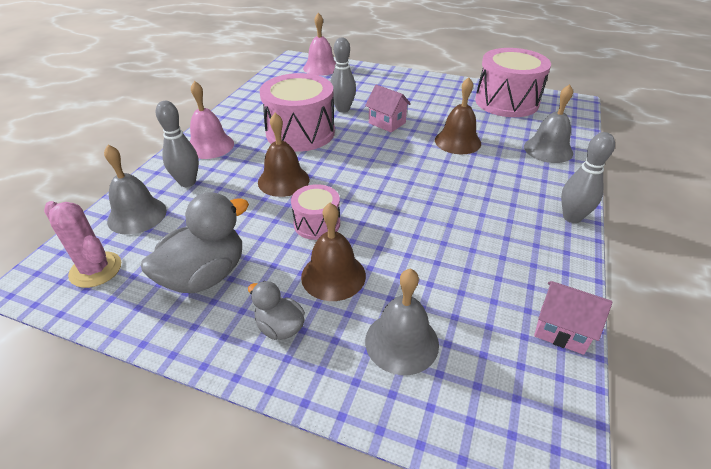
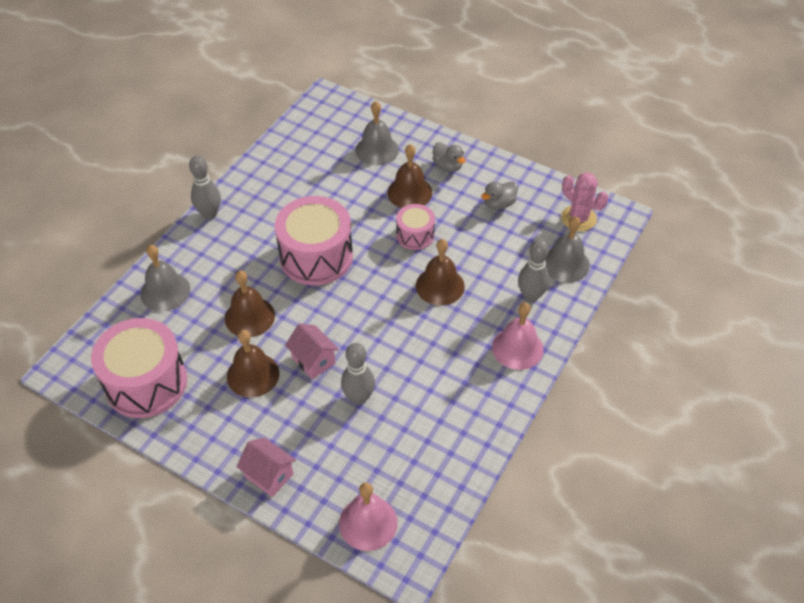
camera: 170 degrees left, 10 degrees up
(205, 275) = (499, 204): grey duck -> grey duck, size x0.54
(300, 133) = (417, 357): pink drum -> pink drum (316, 257)
(430, 112) = (253, 375): none -> brown bell
(561, 330) = (280, 144): pink house -> pink house (269, 475)

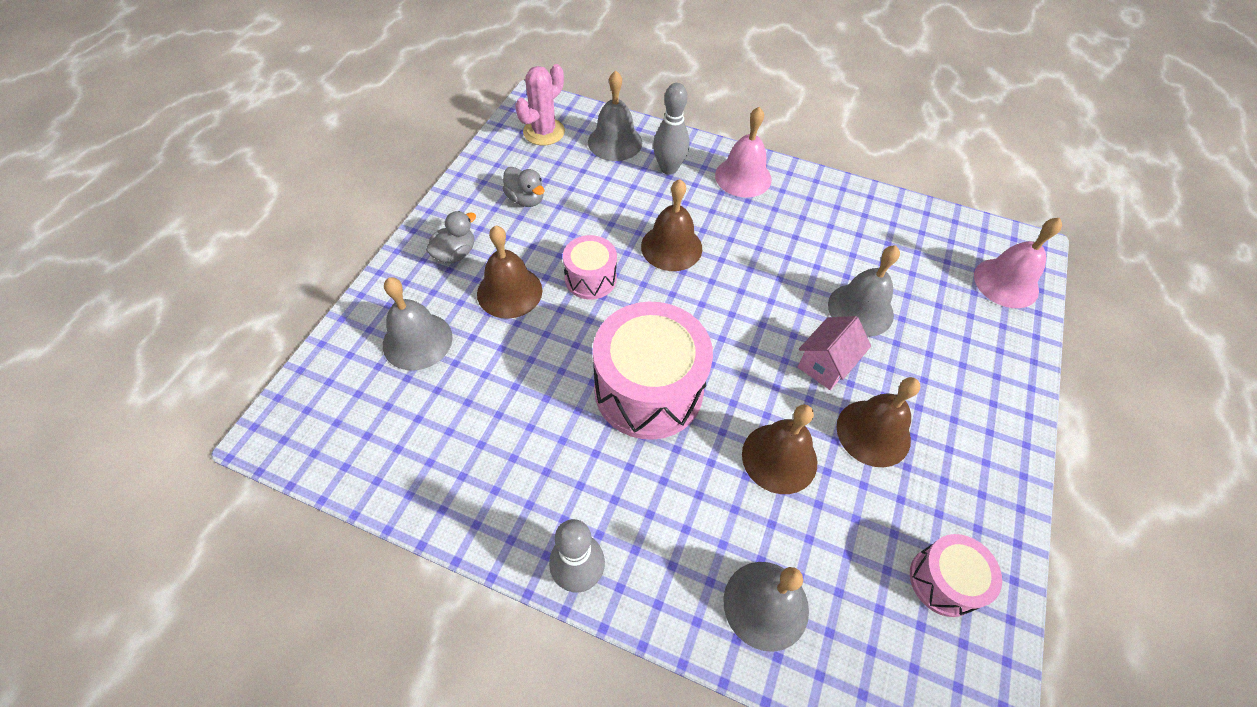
camera: 100 degrees left, 5 degrees up
(146, 383) = (943, 581): pink drum -> pink drum, size x0.53
(269, 475) = (1002, 385): pink house -> none
(359, 397) = (860, 309): grey bowling pin -> grey bell

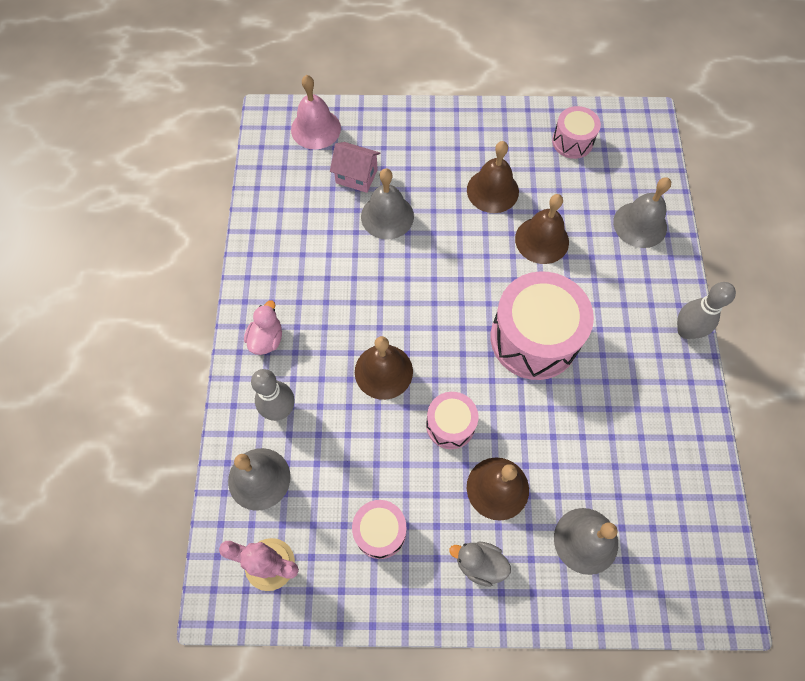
camera: 110 degrees left, 10 degrees up
(526, 199) = (380, 531): grey duck -> pink drum
(743, 177) = (266, 339): pink bell -> pink duck
(825, 364) = (451, 229): pink house -> pink house (356, 176)

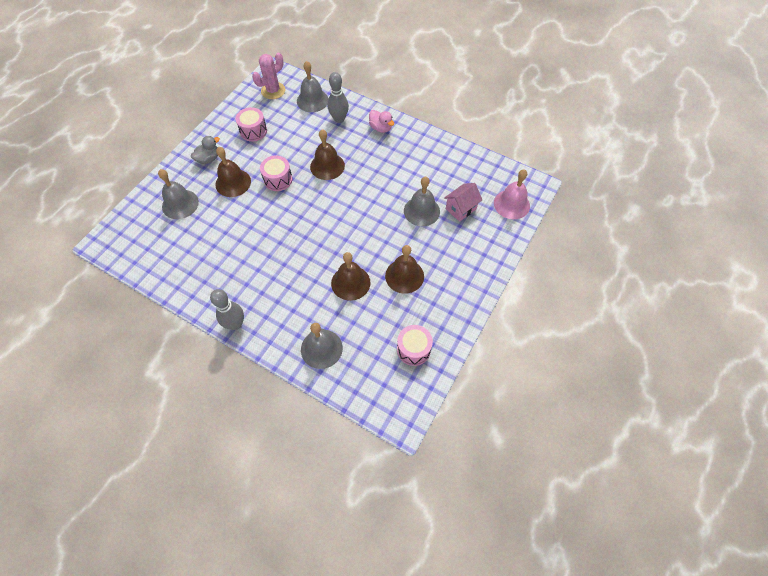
camera: 120 degrees right, 5 degrees down
(534, 338) = (293, 241): pink drum -> none

